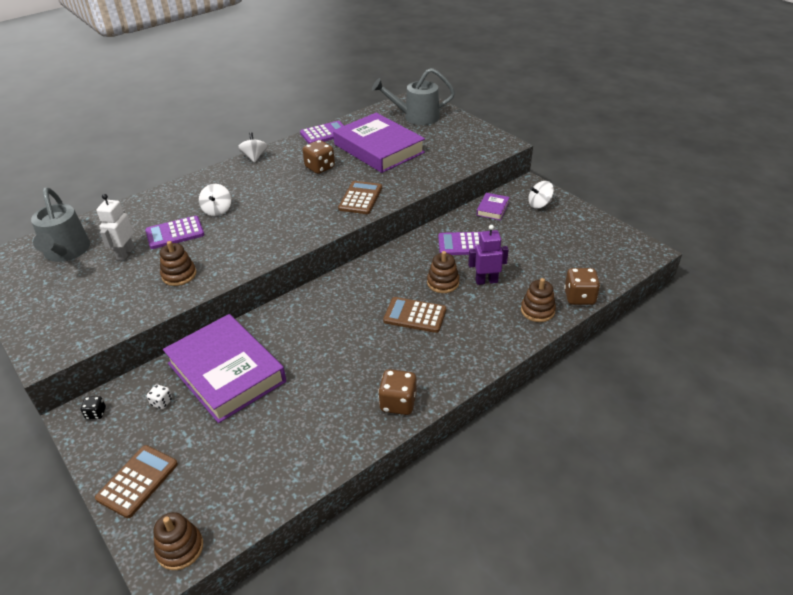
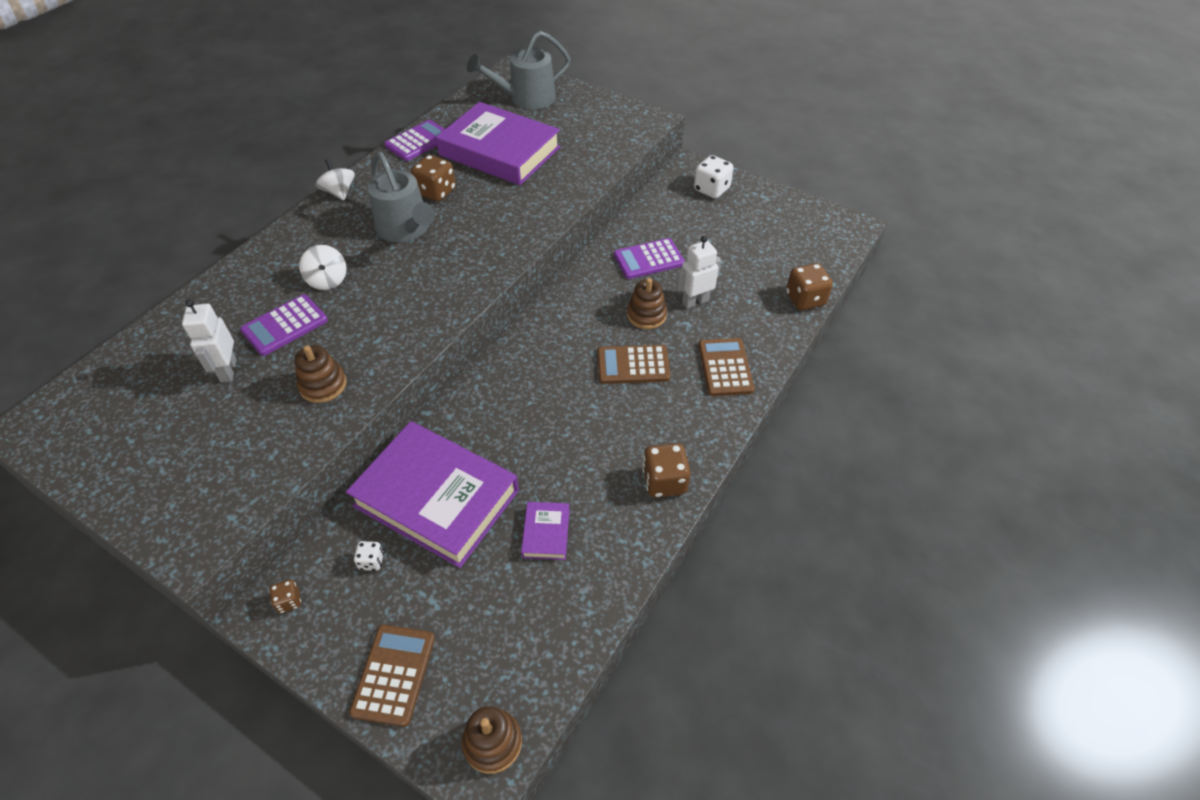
camera: 20 degrees left, 10 degrees up
(66, 252) = (138, 388): grey watering can -> grey watering can (406, 229)
(96, 413) = (289, 601): black dice -> brown dice
(360, 198) = (510, 226): brown calculator -> brown calculator (725, 367)
(486, 281) = (695, 301): purple robot -> white robot
(492, 209) = (661, 205): purple book -> purple book (546, 533)
(537, 310) = (767, 326): brown stacking toy -> none
(539, 204) = (711, 189): white spinning top -> white dice

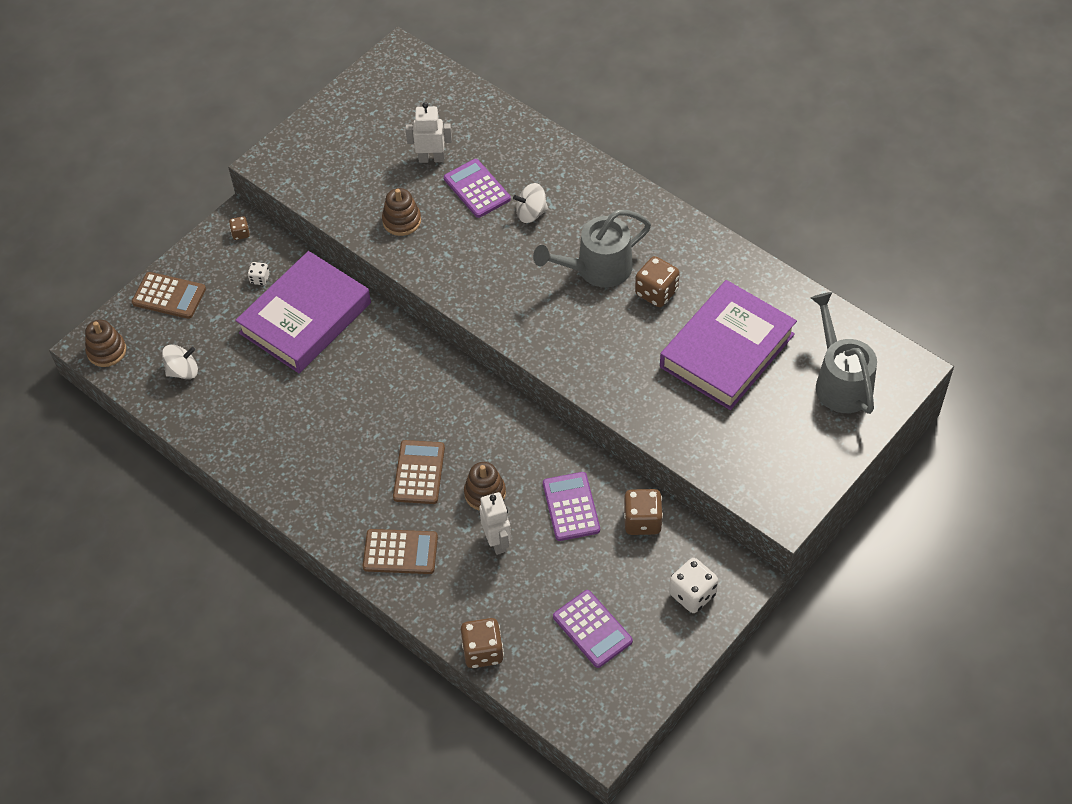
camera: 100 degrees right, 5 degrees up
(339, 192) = (665, 211): white spinning top -> white spinning top (183, 371)
(418, 141) = (753, 275): purple calculator -> purple calculator (592, 629)
(546, 533) = (254, 390): purple book -> none
(664, 481) = (281, 480): brown dice -> brown dice (642, 521)

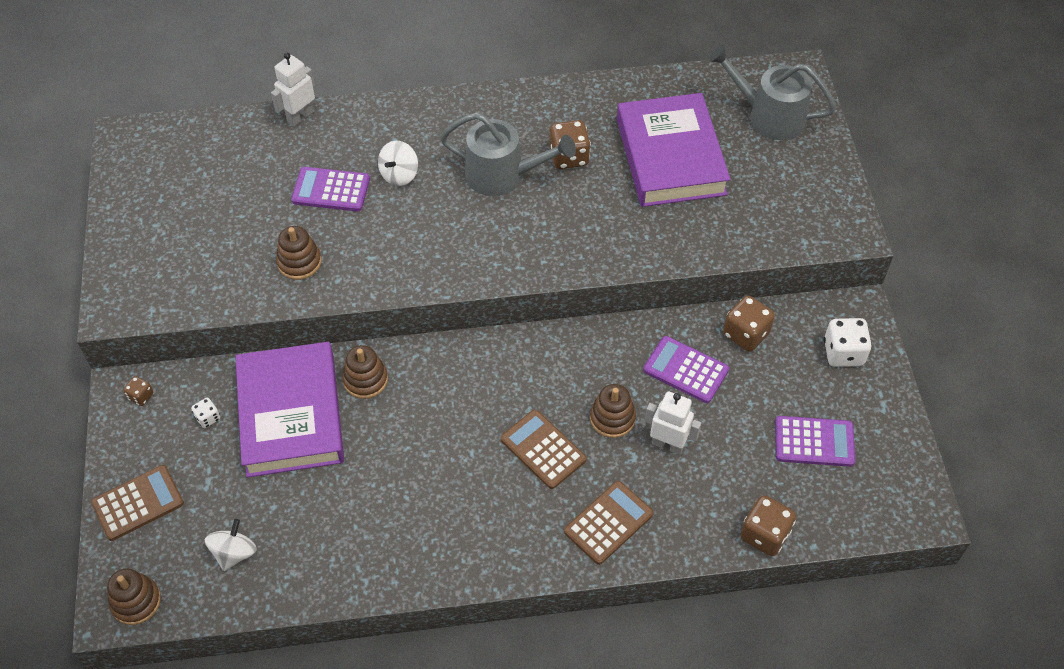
camera: 50 degrees left, 0 degrees up
(371, 334) = (365, 380): none -> brown stacking toy
(431, 158) = (261, 196): white robot -> white robot (300, 116)
(596, 269) = (503, 175): grey watering can -> grey watering can turned 90 degrees counterclockwise

